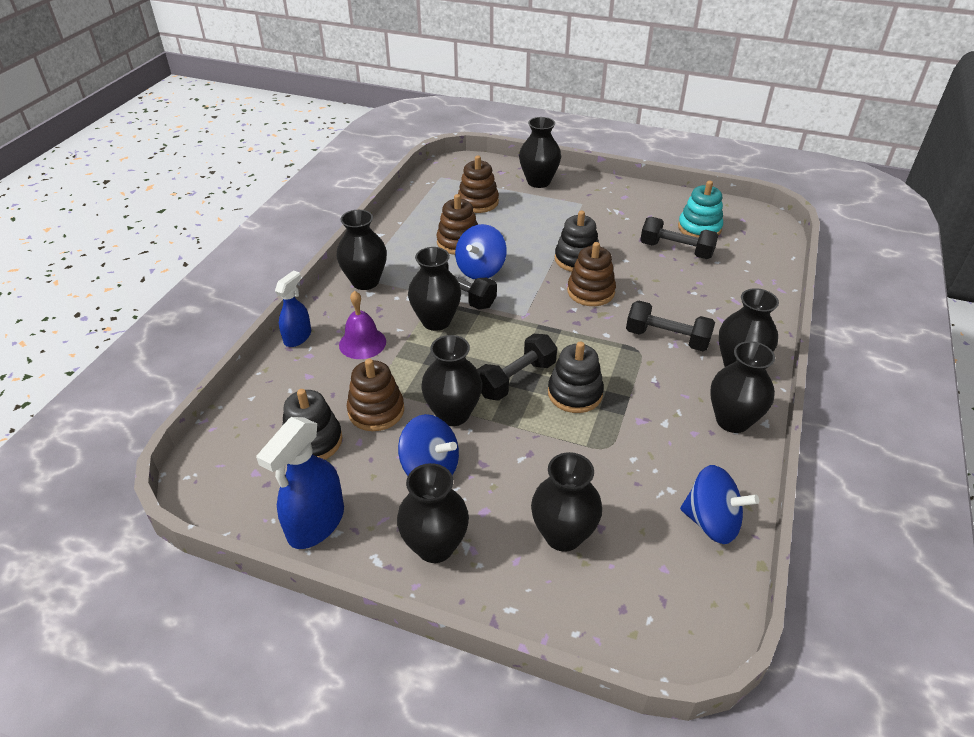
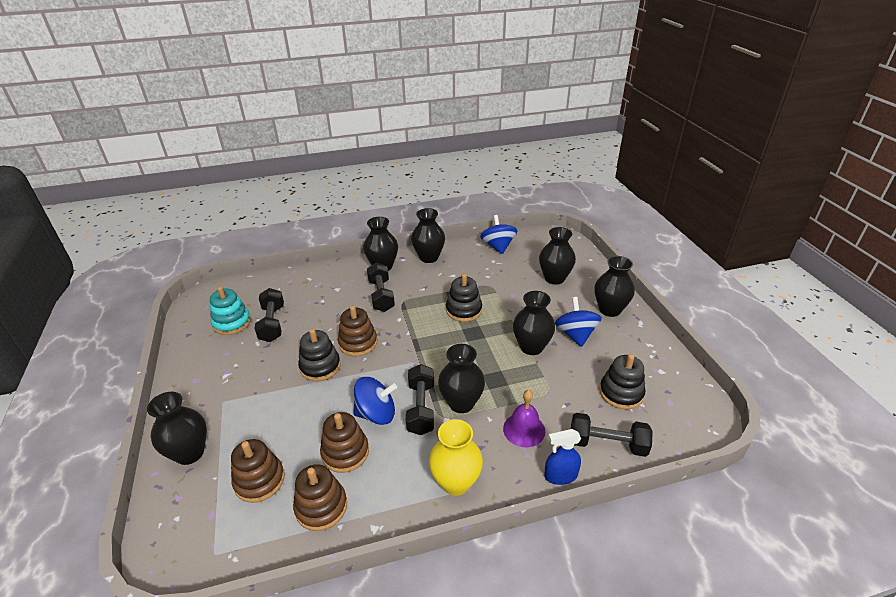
camera: 125 degrees left, 5 degrees down
(316, 523) = (656, 354): blue spray bottle -> none
(365, 281) = (456, 482): black vase -> yellow vase
(376, 411) = (568, 380): brown stacking toy -> brown stacking toy (321, 507)
(516, 379) = (476, 336): black dumbbell -> black dumbbell (607, 444)

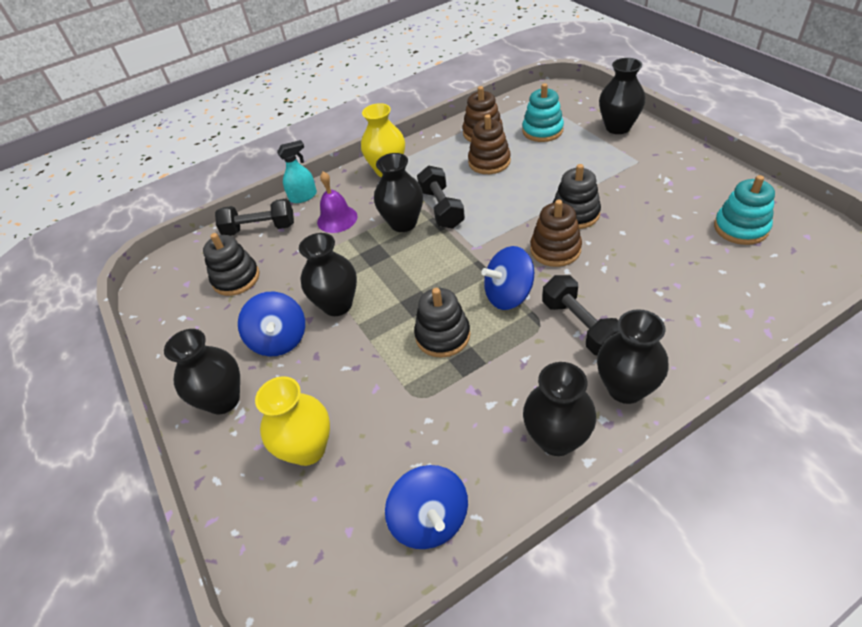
camera: 170 degrees right, 10 degrees up
(259, 480) = (542, 131): brown stacking toy -> turquoise stacking toy
(272, 323) = (687, 241): black dumbbell -> none
(376, 414) = (482, 192): blue spinning top -> blue spinning top (508, 295)
(554, 278) = (308, 449): black vase -> yellow vase
(560, 476) = (303, 196): blue spray bottle -> turquoise spray bottle

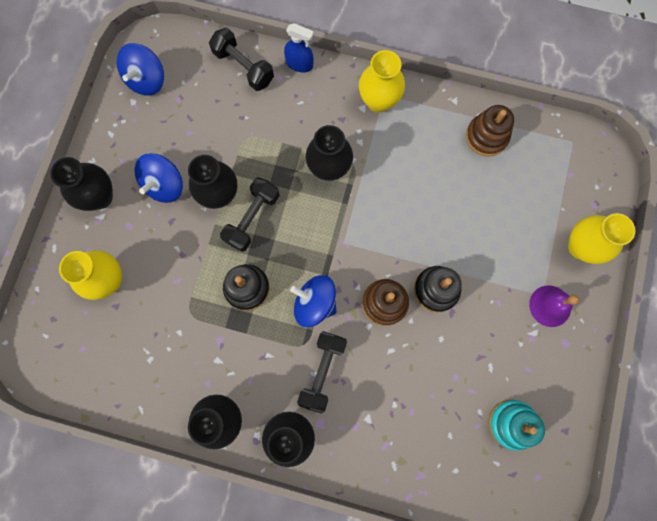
camera: 40 degrees right, 30 degrees up
(236, 278) = (188, 101): black stacking toy -> none
(303, 196) = (299, 64): turquoise spray bottle -> blue spray bottle
(337, 219) = (296, 114): purple bell -> purple bell (550, 306)
(430, 520) = (120, 387): blue spinning top -> blue spinning top (147, 80)
(441, 208) = (366, 183): black dumbbell -> black dumbbell (252, 218)
(489, 162) = (450, 174): brown stacking toy -> none
(542, 131) = (527, 186): turquoise stacking toy -> none
(618, 127) = (580, 247): black vase -> yellow vase

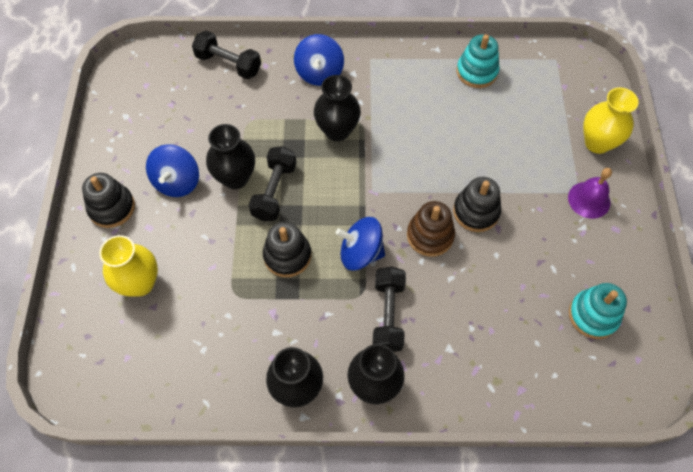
camera: 15 degrees left, 15 degrees down
(100, 197) = (112, 208): black vase -> black stacking toy
(147, 80) = (135, 95): blue spinning top -> blue spinning top (319, 73)
(299, 64) = (282, 50): blue spray bottle -> none
(378, 101) = (366, 65): yellow vase -> none
(486, 136) = (477, 72): brown stacking toy -> turquoise stacking toy

